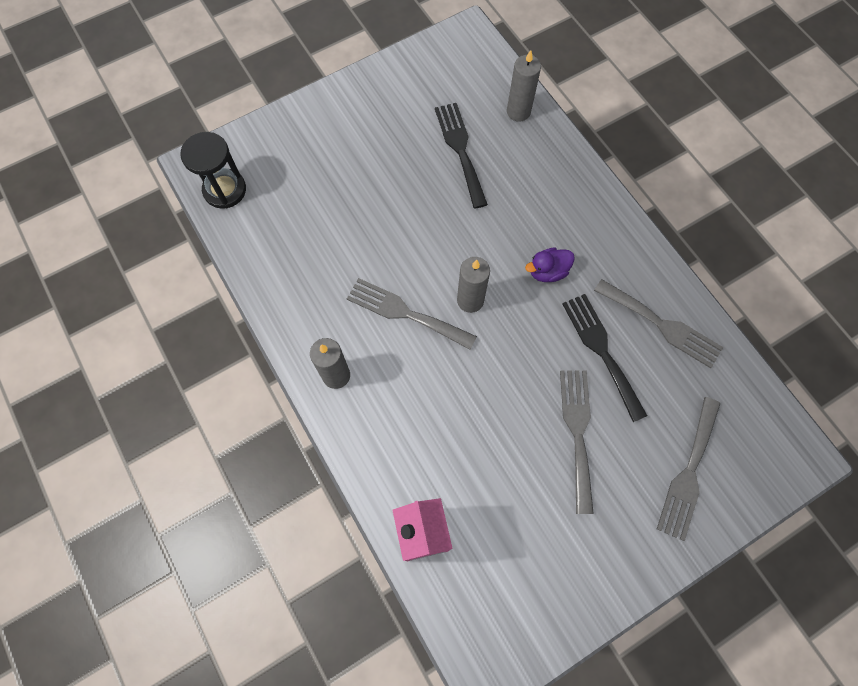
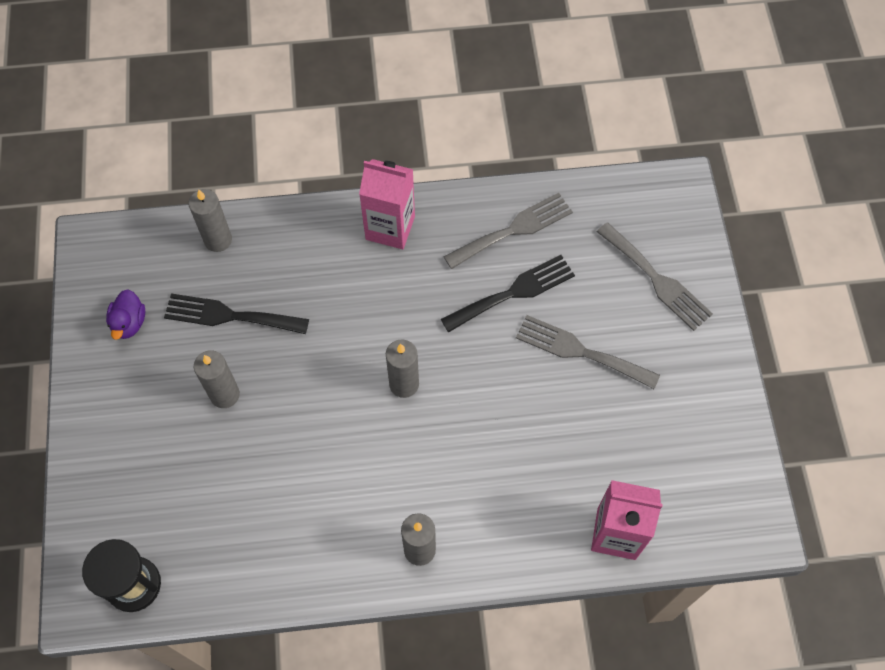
camera: 65 degrees left, 5 degrees down
(395, 177) = (225, 394): none -> grey candle
(405, 313) = (386, 452): grey fork -> none
(547, 271) = (410, 299): purple duck -> purple duck (129, 323)
(601, 351) = (513, 292): black fork -> black fork turned 150 degrees clockwise
(603, 227) = (390, 228): none -> pink carton

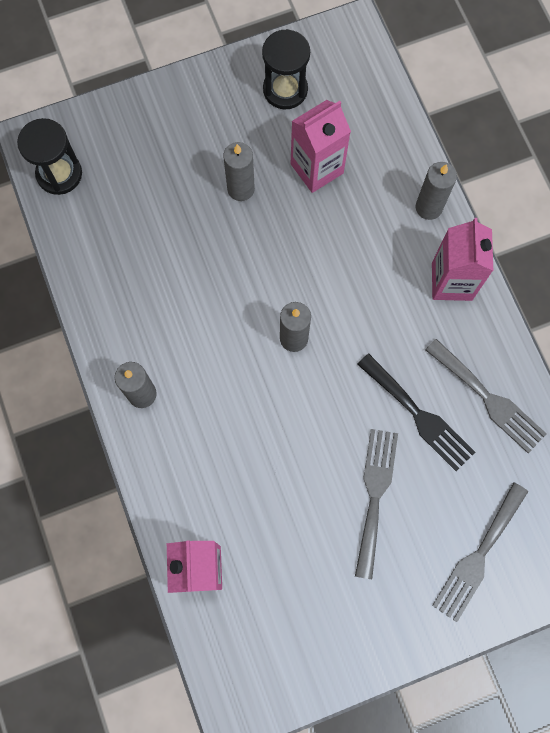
camera: 75 degrees right, 10 degrees up
(129, 323) = (285, 90): purple duck -> black hourglass
(218, 240) = (389, 134): grey candle -> grey candle (428, 207)
(230, 316) = (316, 168): black fork -> pink carton

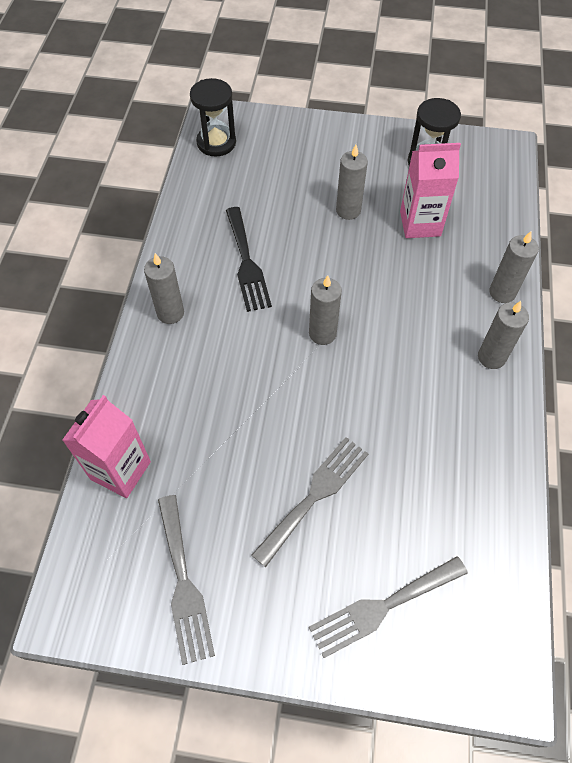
camera: 30 degrees right, 15 degrees down
(419, 415) = (397, 449): black fork -> black fork (247, 263)
(451, 281) = (491, 357): pink carton -> grey candle
(488, 399) = (473, 470): grey fork -> grey fork (183, 583)

